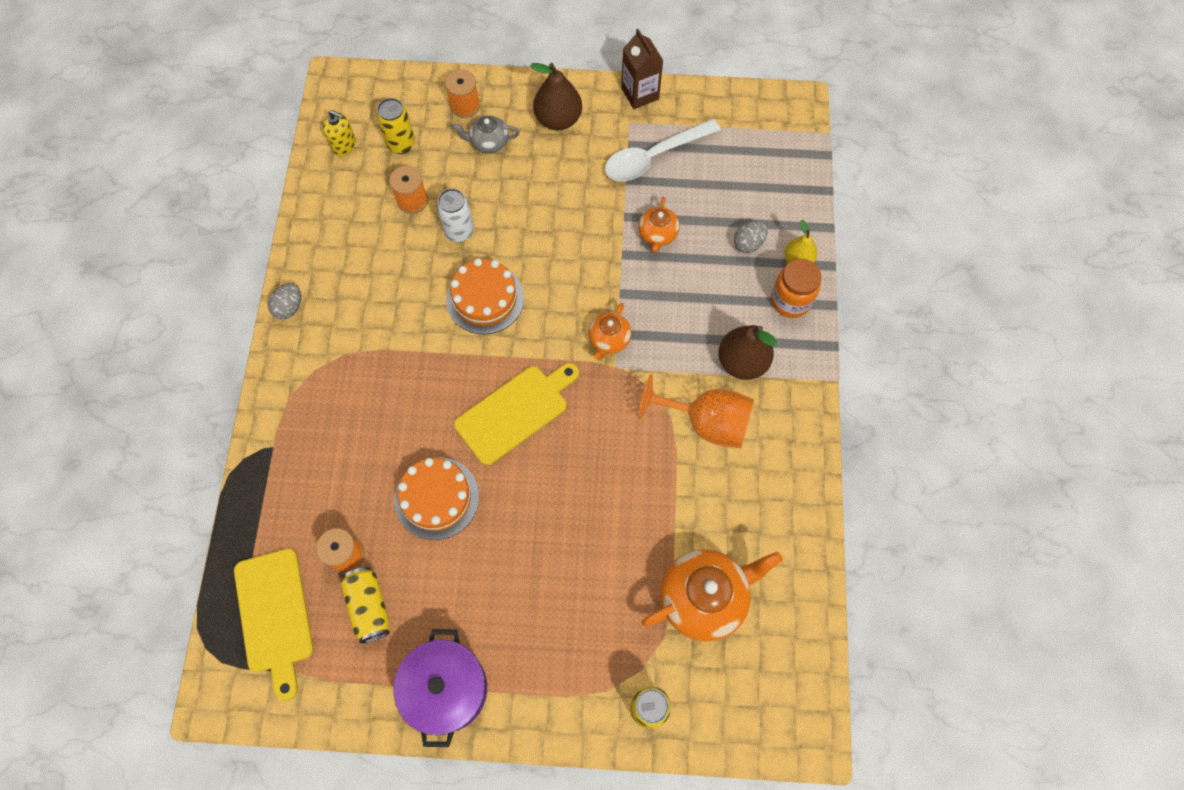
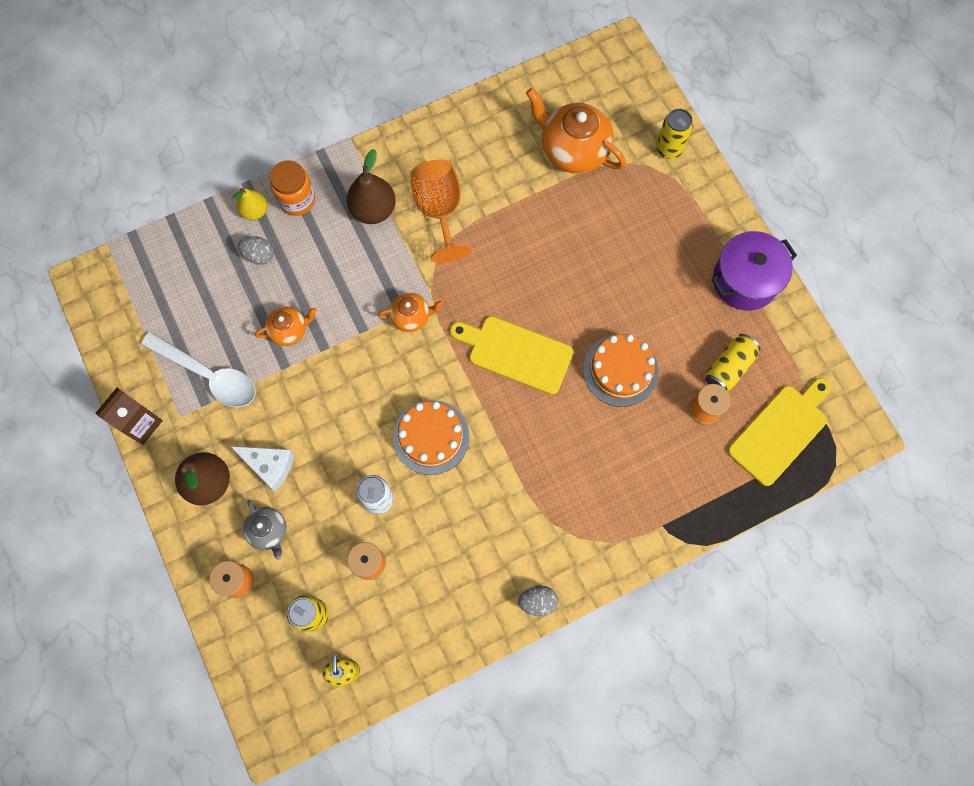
camera: 120 degrees left, 5 degrees up
(543, 167) = (270, 466): none -> white cheese

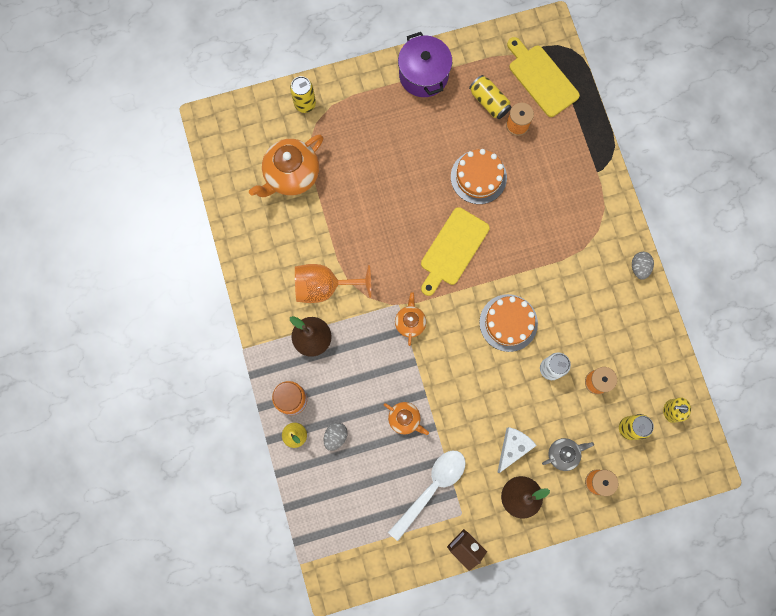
camera: 80 degrees left, 5 degrees up
(289, 330) = (405, 419): orange teapot -> orange teapot turned 135 degrees clockwise

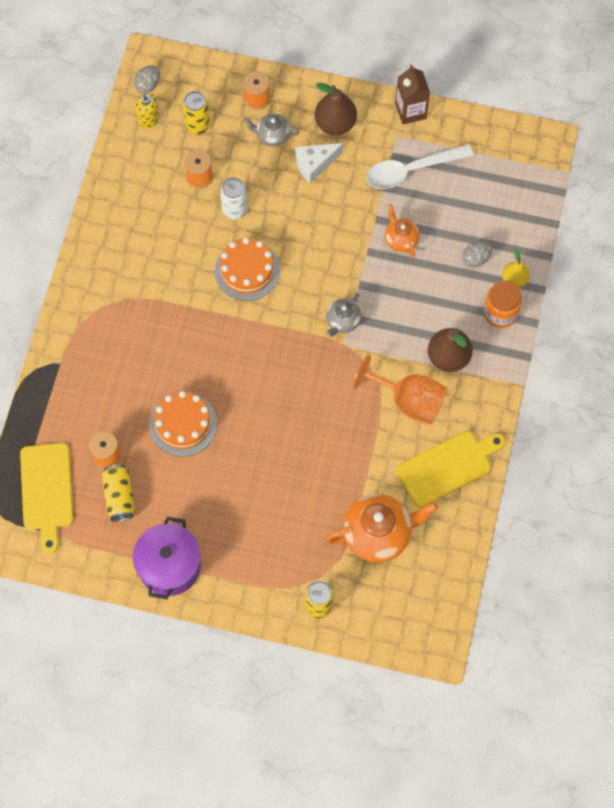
camera: 150 degrees left, 10 degrees down
(410, 322) = (342, 321): orange teapot -> grey teapot
(453, 249) = (256, 367): yellow cutting board -> yellow cutting board (448, 467)
(639, 267) = (86, 252): grey egg -> grey egg (148, 85)

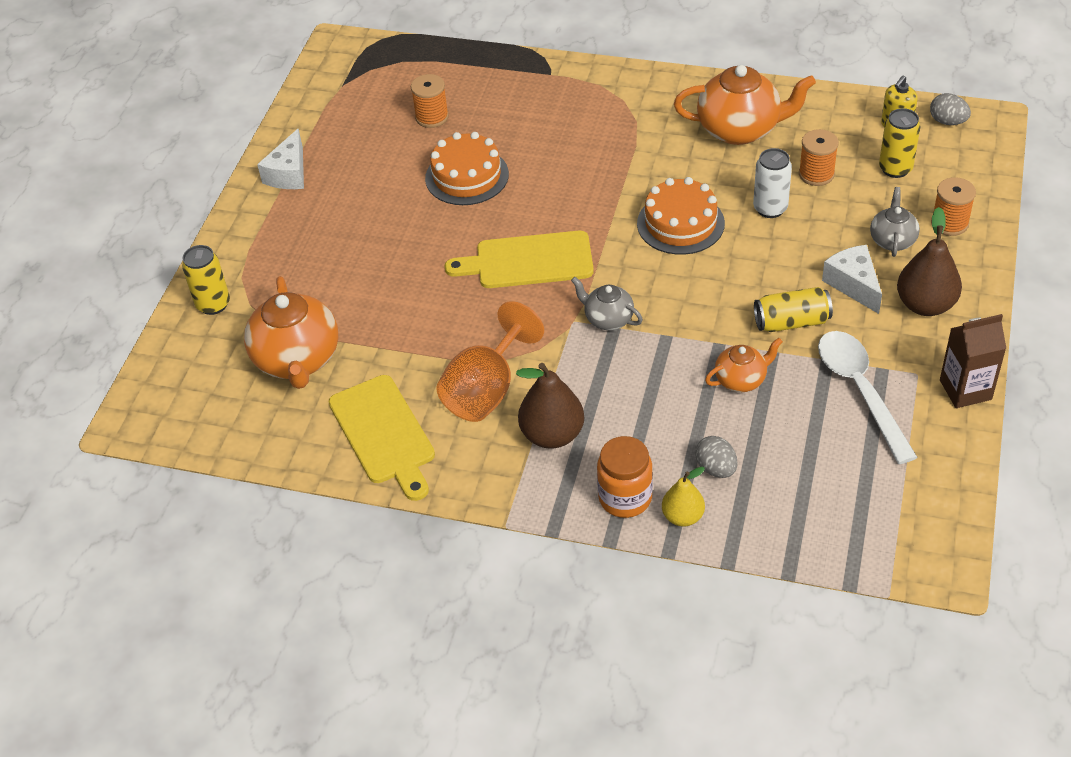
camera: 95 degrees right, 20 degrees down
(47, 491) = (393, 75): yellow cutting board -> yellow cutting board (528, 261)
(119, 497) = (380, 130): yellow can -> yellow can (791, 322)
(144, 224) = (740, 129): none -> orange teapot
(169, 566) = (289, 174): purple pot -> white cheese

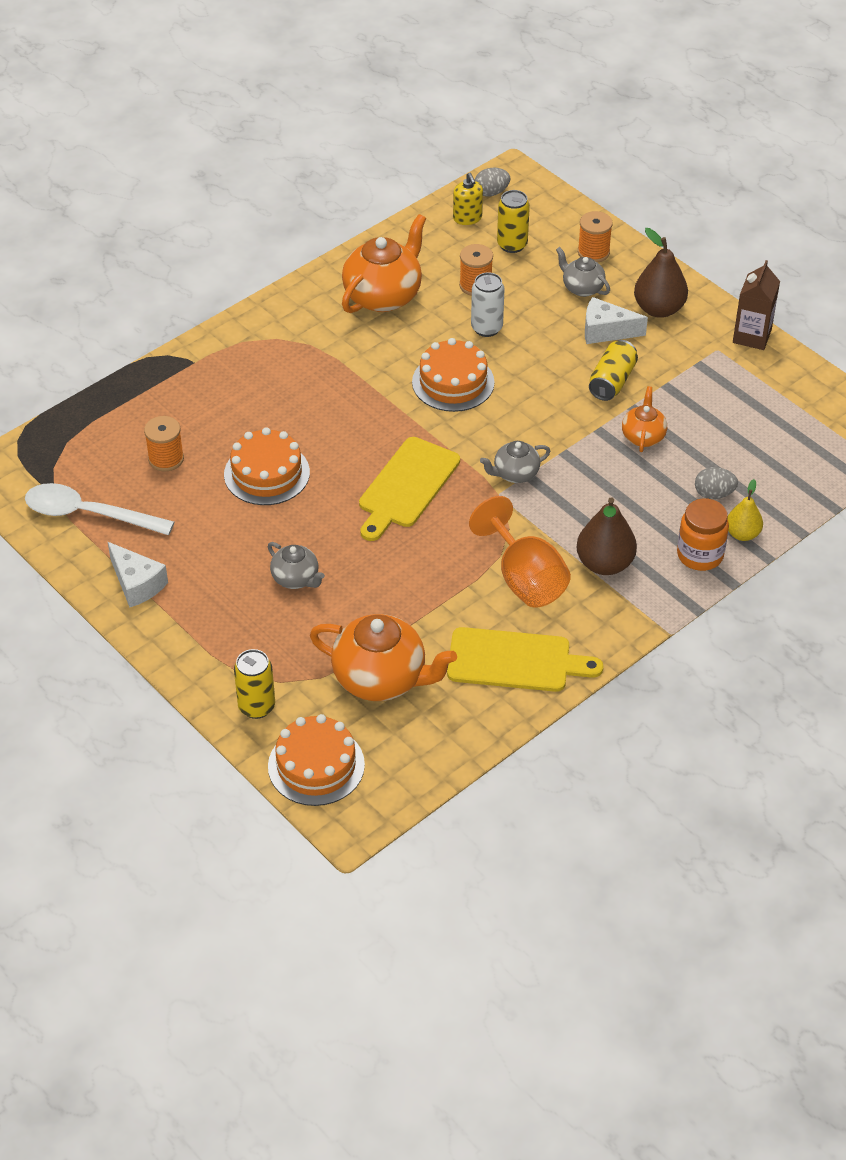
camera: 60 degrees left, 0 degrees up
(176, 371) = (316, 765): none -> orange cake
(366, 253) = (296, 578): none -> grey teapot
(860, 390) = (707, 384): white spoon -> white spoon (88, 514)

